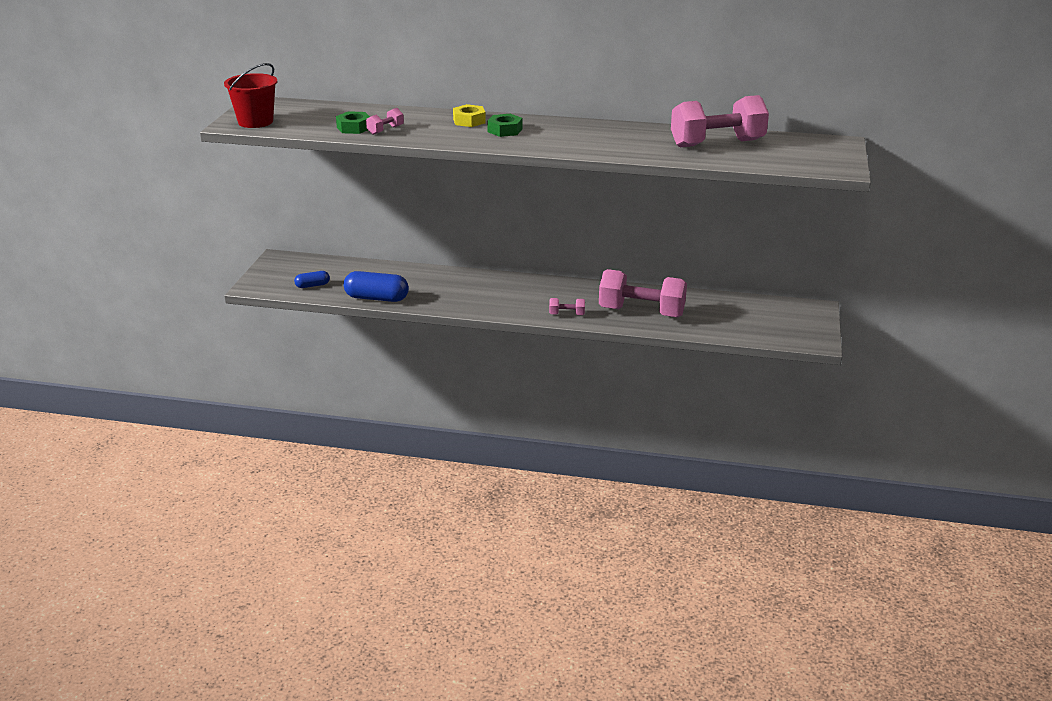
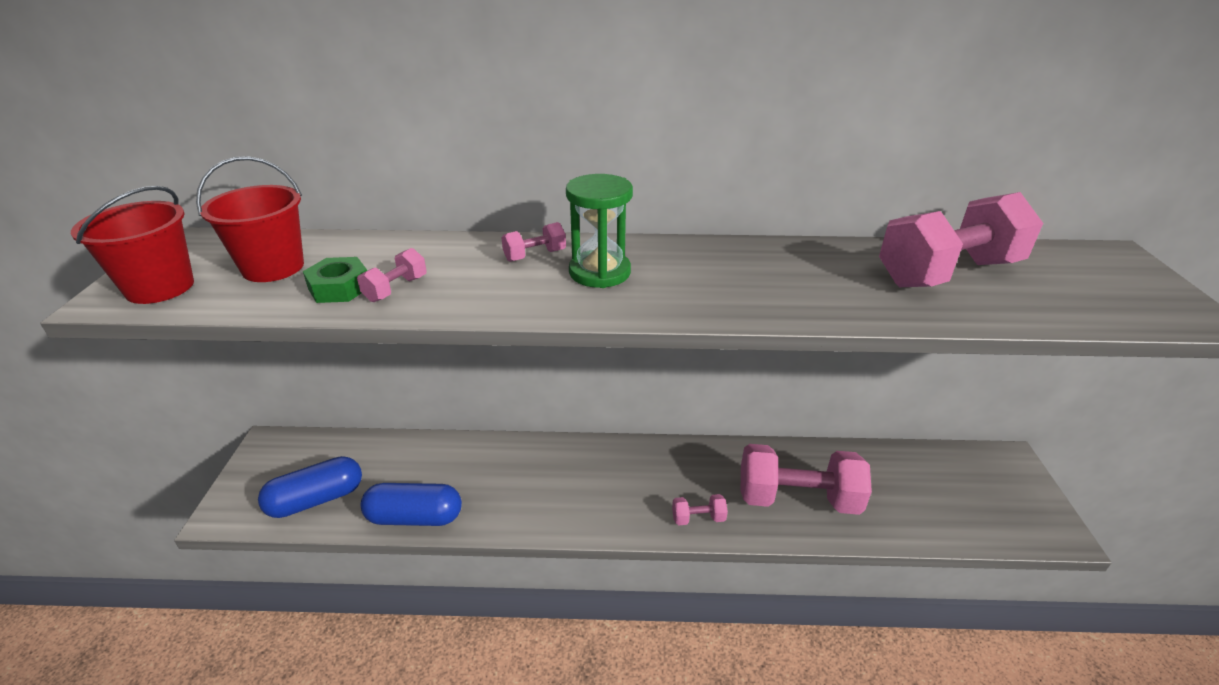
camera: 10 degrees left, 5 degrees up
(312, 285) = (316, 499): blue capsule -> blue capsule, size x1.84
(315, 117) = (273, 267): none -> red bucket
(469, 121) = (535, 255): yellow nut -> pink dumbbell
(505, 130) = (599, 272): green nut -> green hourglass

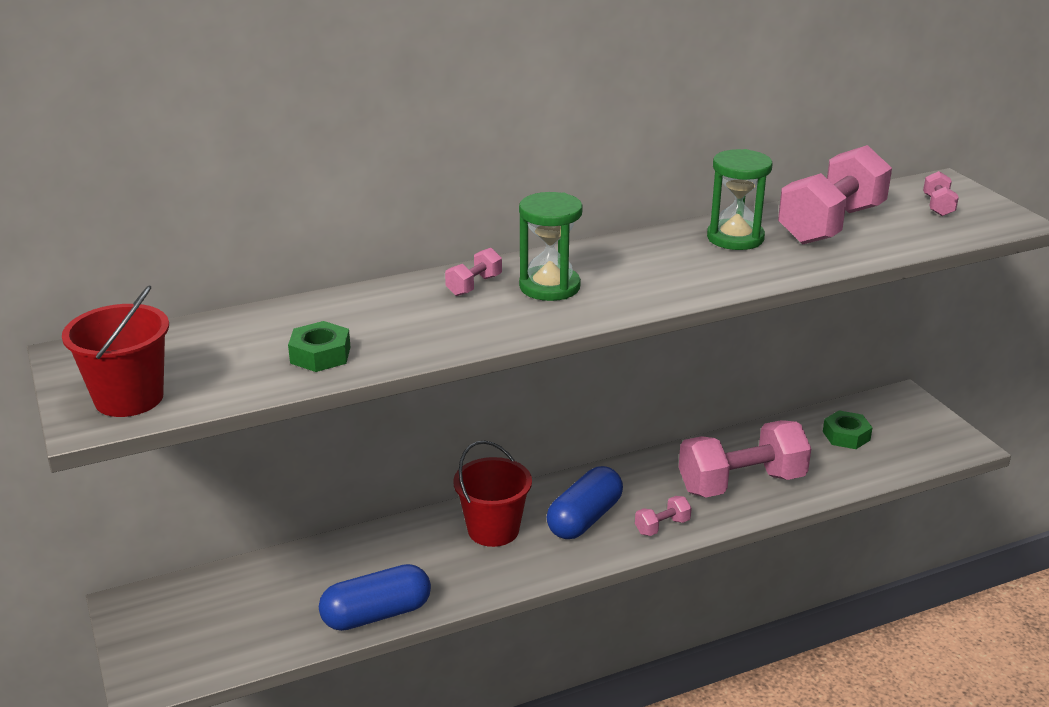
camera: 25 degrees left, 5 degrees down
(273, 267) = (223, 354): red bucket -> red bucket (493, 530)
(316, 499) = (247, 635): blue capsule -> blue capsule (584, 519)
(396, 289) = (377, 343): pink dumbbell -> pink dumbbell (938, 206)
(828, 265) = (735, 238): none -> green hourglass
(929, 482) = (846, 436): none -> green nut

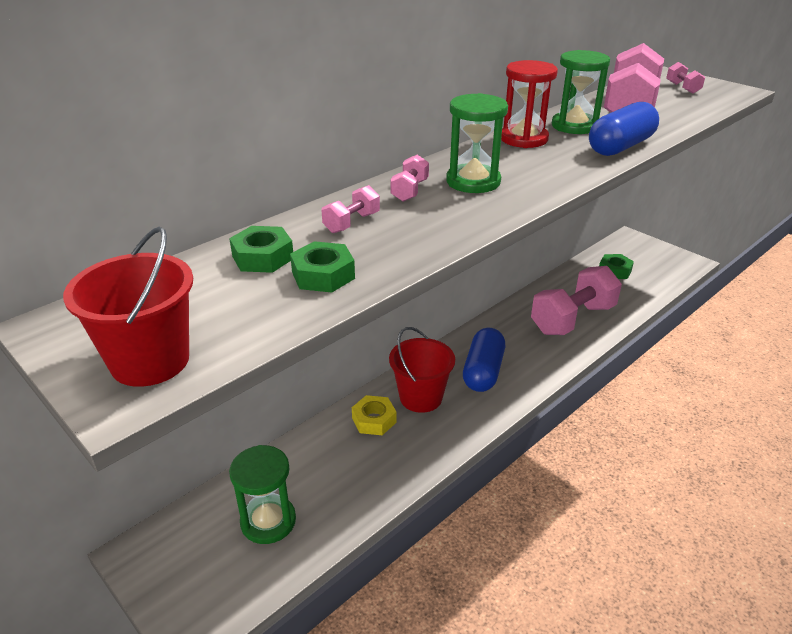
camera: 20 degrees left, 5 degrees up
(262, 610) = (268, 521): none -> green hourglass
(280, 328) = (262, 257): none -> green nut
(376, 614) = (371, 497): blue capsule -> blue capsule (620, 146)
(426, 541) = (374, 420): none -> yellow nut
(657, 245) = (524, 139): none -> red hourglass
(662, 526) = (542, 364): pink dumbbell -> pink dumbbell (352, 223)

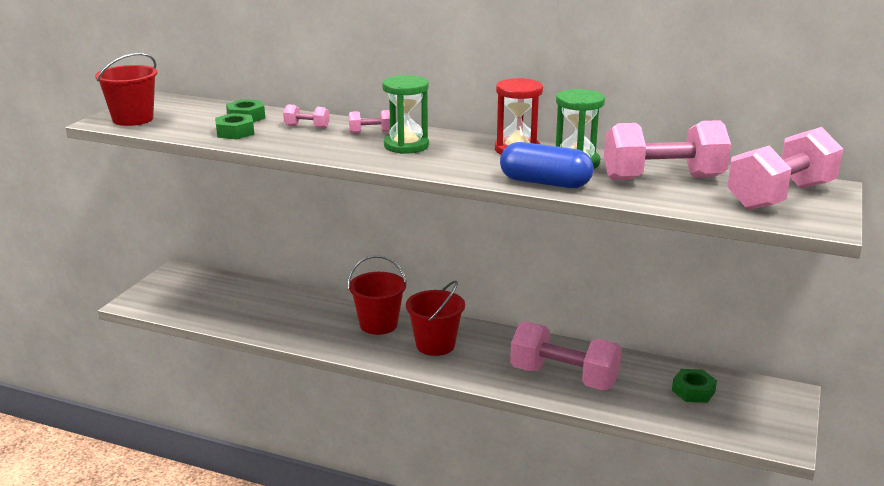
camera: 65 degrees right, 10 degrees down
(268, 521) = (219, 301): green hourglass -> none
(374, 420) = (338, 312): yellow nut -> none
(483, 371) = (435, 345): blue capsule -> red bucket
(682, 88) = (780, 197): pink dumbbell -> pink dumbbell, size x2.33

